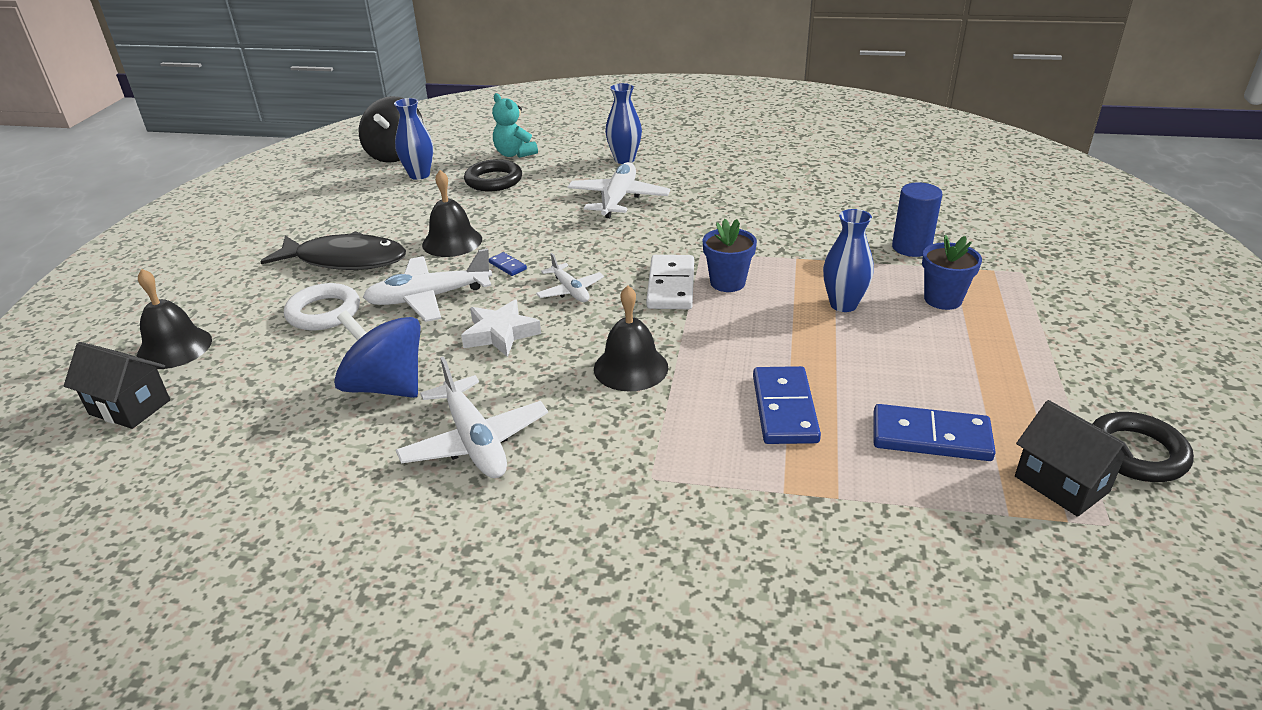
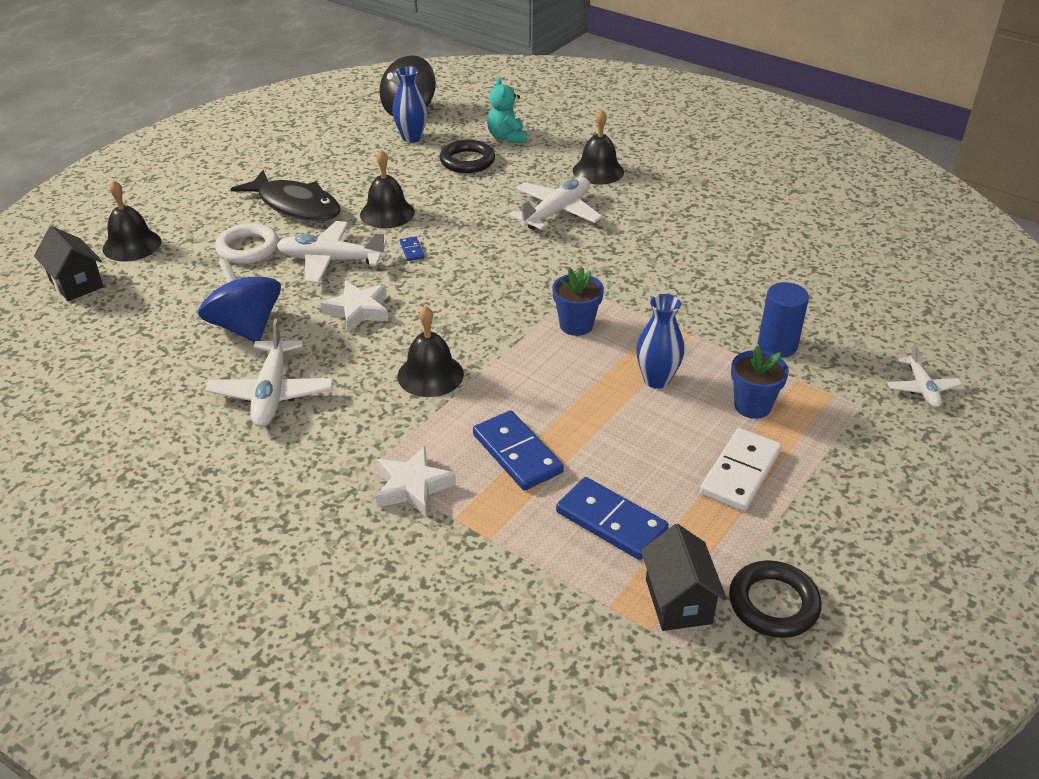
camera: 25 degrees right, 5 degrees up
(570, 290) = (442, 290): white plane -> white plane (922, 388)
(624, 159) = (598, 171): blue vase -> black bell
(671, 286) = (526, 312): white domino -> white domino (740, 472)
(713, 478) = (412, 487): none -> white star
(785, 409) = (517, 453): blue domino -> blue domino turned 60 degrees counterclockwise

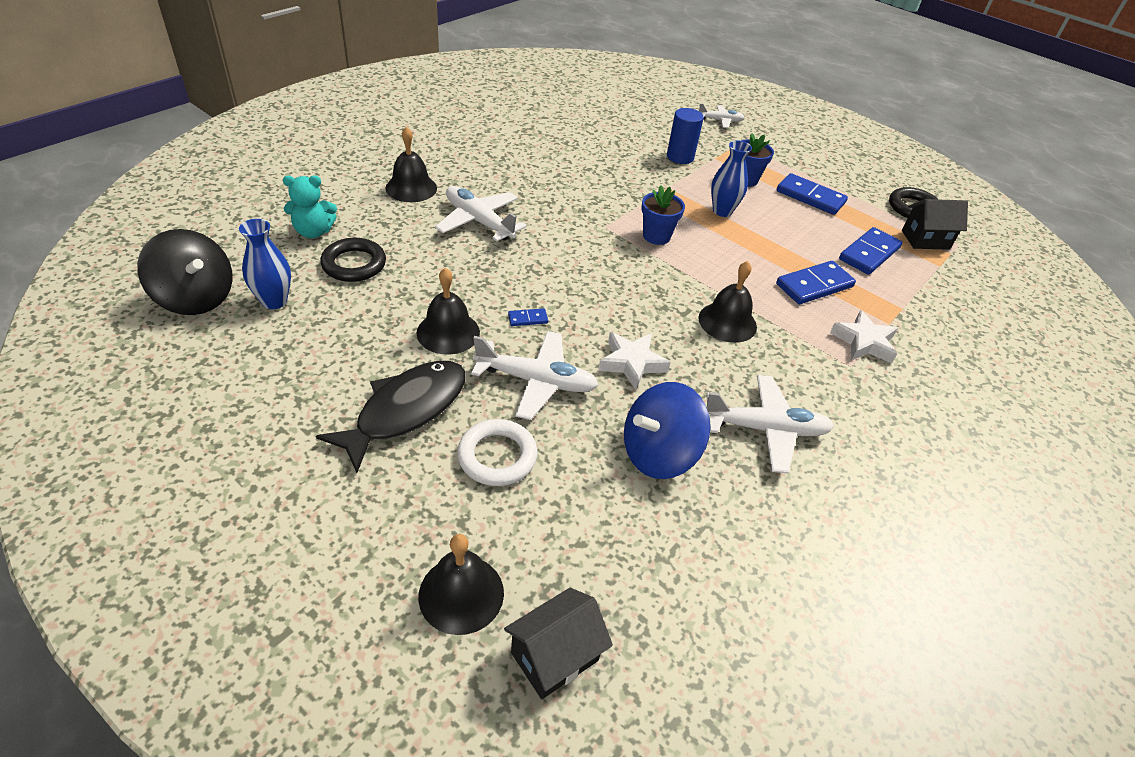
camera: 90 degrees left, 5 degrees up
(330, 260) = (536, 381): white plane -> white plane turned 90 degrees counterclockwise
(740, 472) = (810, 197): white domino -> blue domino

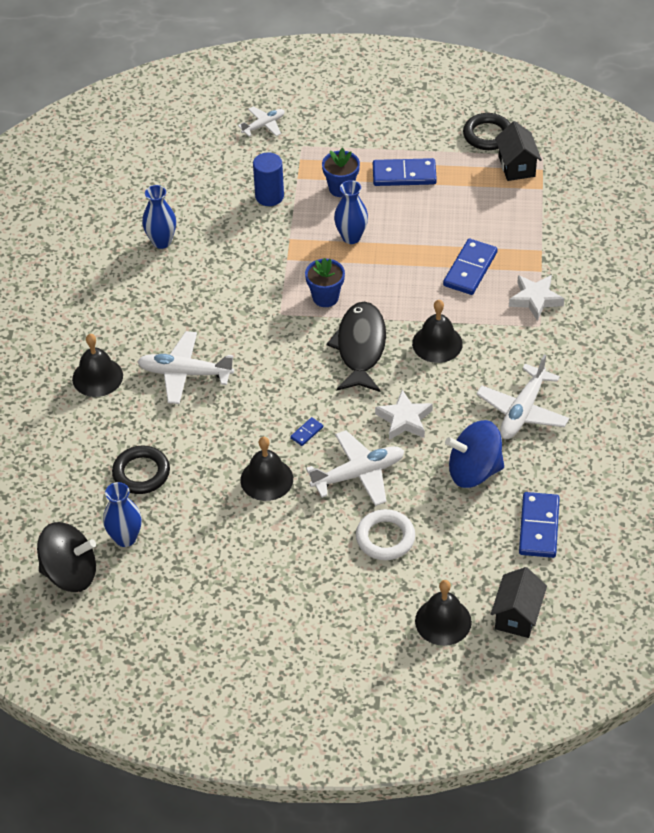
camera: 30 degrees left, 5 degrees up
(313, 232) = (77, 467): turquoise teddy bear -> none
(406, 411) = (302, 549): black fish -> black fish (360, 347)
(565, 141) = (161, 242): none -> blue vase
(658, 453) = (474, 471): blue spinning top -> blue spinning top turned 60 degrees clockwise
(766, 429) = (522, 411): white plane -> white plane turned 150 degrees clockwise
(869, 253) = (486, 210): blue domino -> blue domino (538, 527)
(925, 240) = (516, 166): black house -> black house turned 60 degrees counterclockwise

